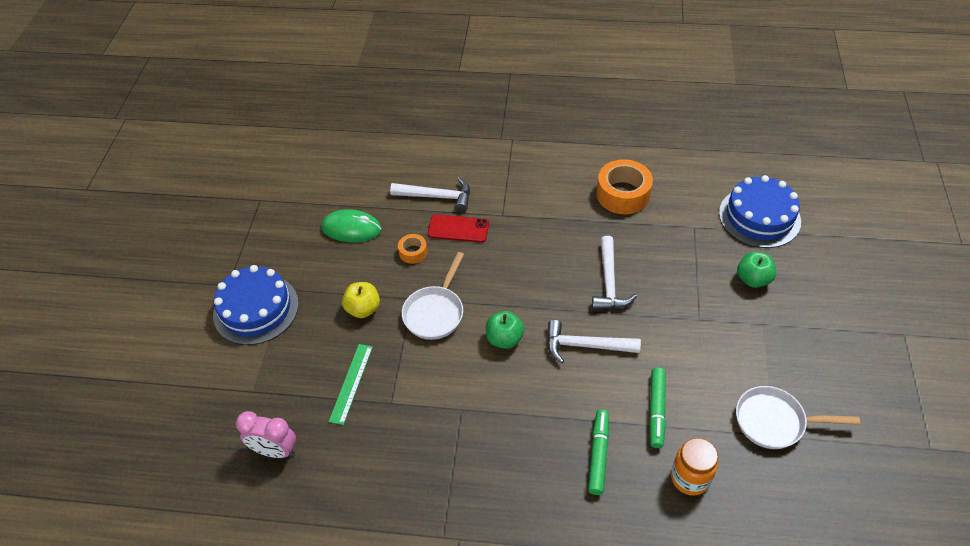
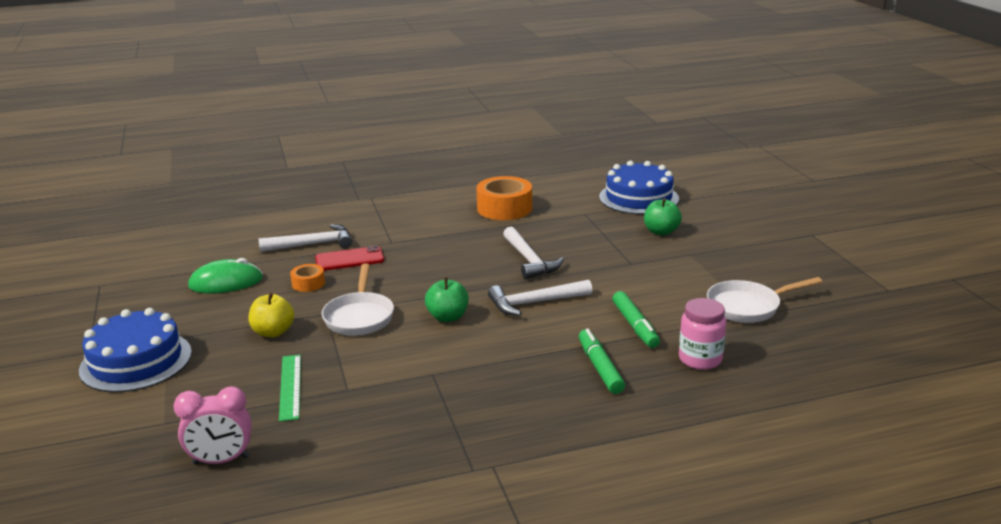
camera: 25 degrees left, 25 degrees down
(690, 478) = (700, 359): orange jar -> pink jar

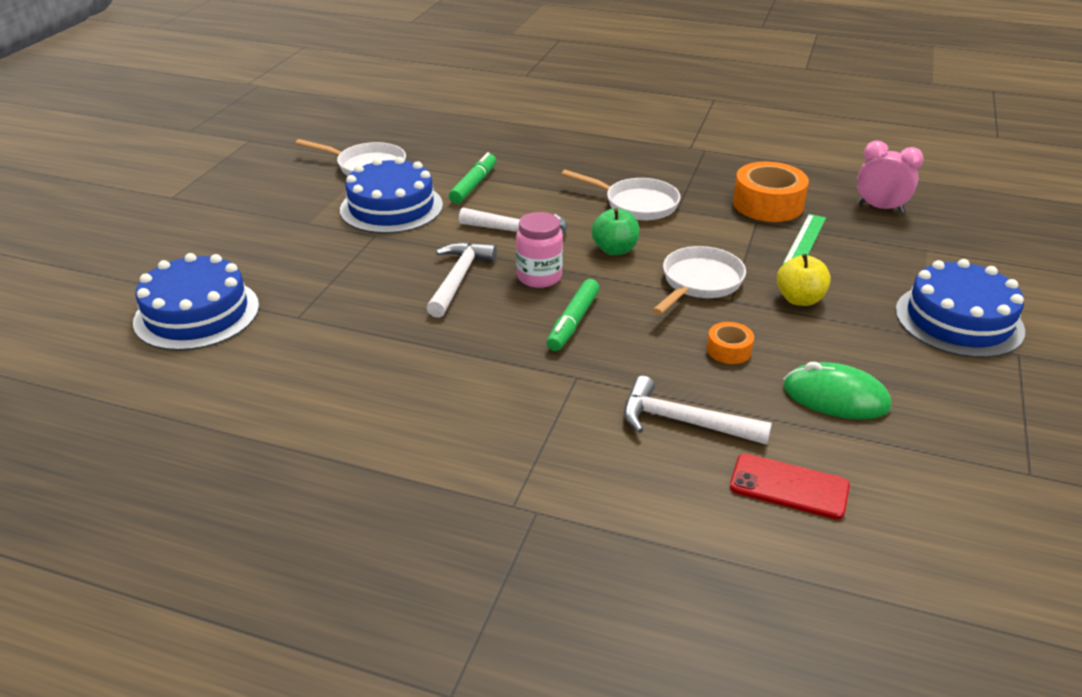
camera: 145 degrees left, 10 degrees up
(349, 259) = (653, 369): red phone -> red phone (789, 486)
(474, 364) = (636, 204): none -> white pan
(504, 208) = (367, 373): orange tape -> orange tape (768, 204)
(600, 367) = (547, 170): green marker -> green marker (573, 322)
(659, 284) = (391, 207): none -> blue cake
(661, 232) = (278, 257): green apple -> none
(700, 359) = (471, 150): pink jar -> pink jar (539, 277)

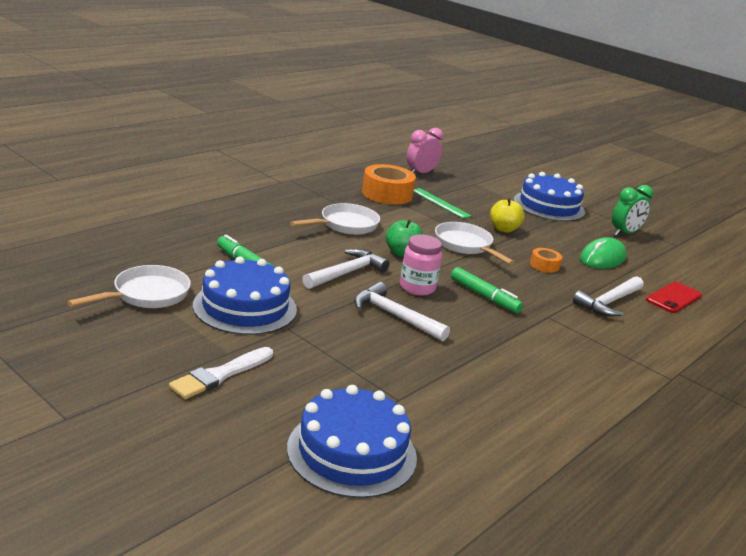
camera: 70 degrees left, 10 degrees down
(270, 229) = (220, 375): none -> white brush
(979, 408) = (625, 233): none -> green clock

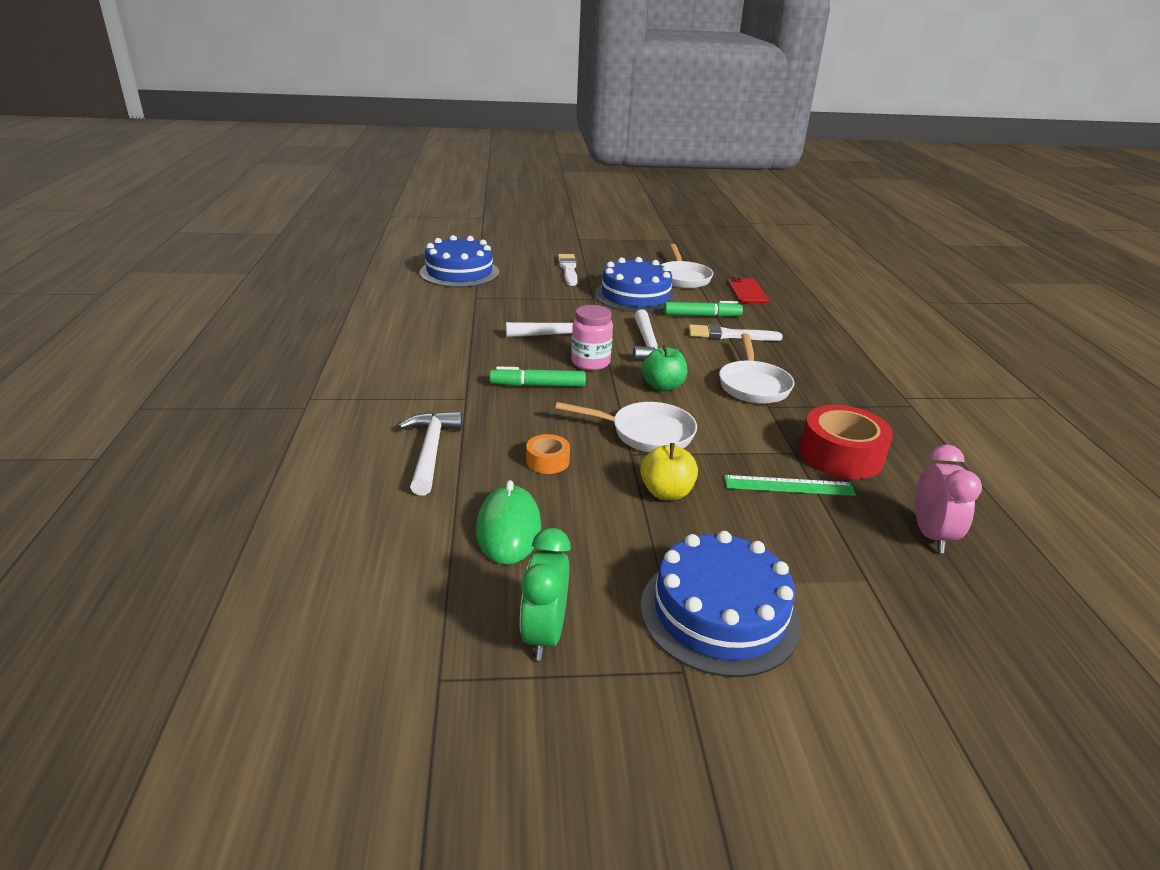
camera: 135 degrees right, 5 degrees up
(271, 246) = (729, 335): none -> white brush
(387, 194) = (841, 455): orange tape -> red tape
(673, 298) = (364, 513): red phone -> red phone (747, 291)

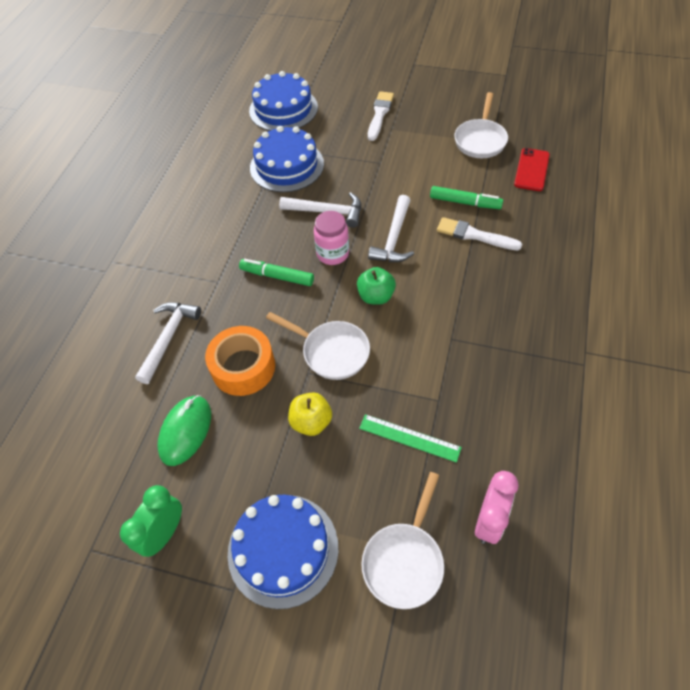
camera: 25 degrees right, 25 degrees up
(547, 461) = (243, 367): orange tape -> orange tape, size x1.96
(635, 296) = (420, 164): blue cake -> blue cake (287, 166)
(753, 385) = (454, 309): white pan -> white pan (404, 560)
(841, 455) = (475, 413): red tape -> none

